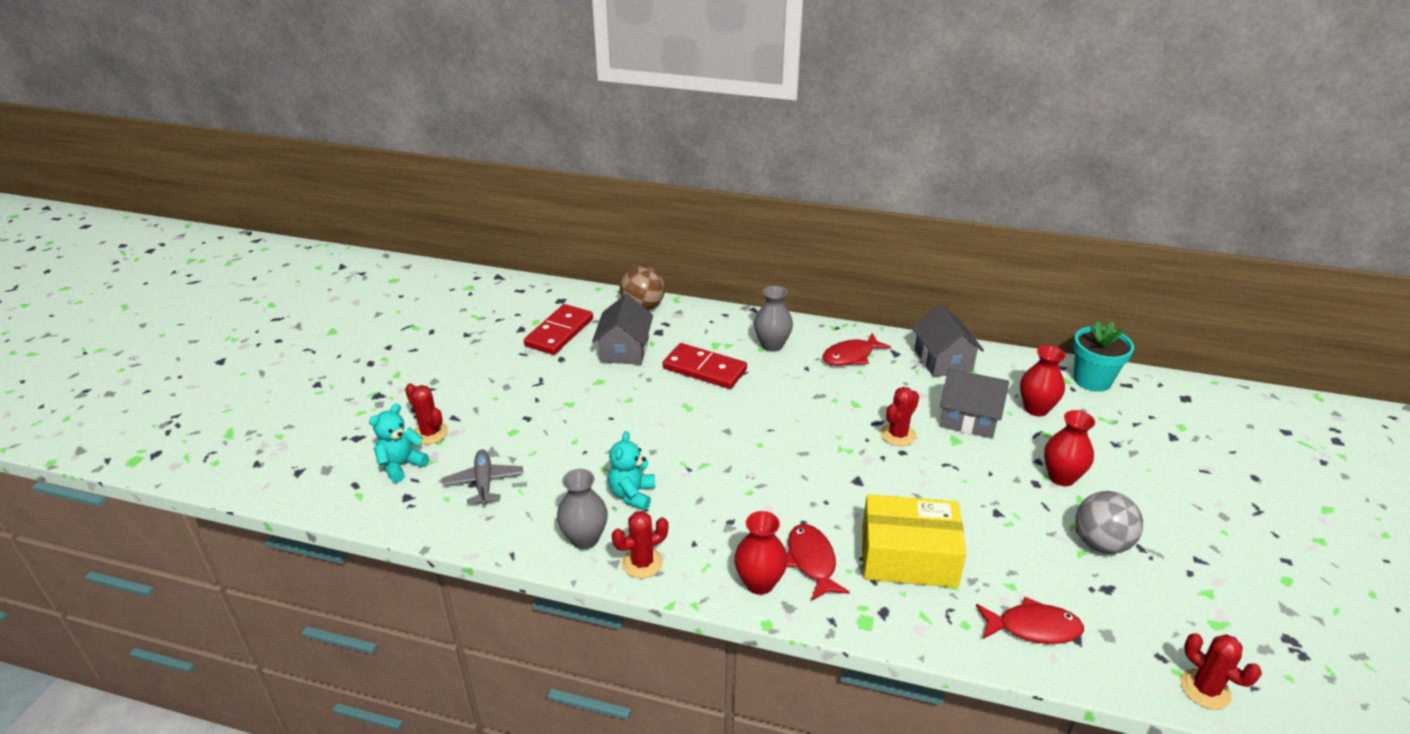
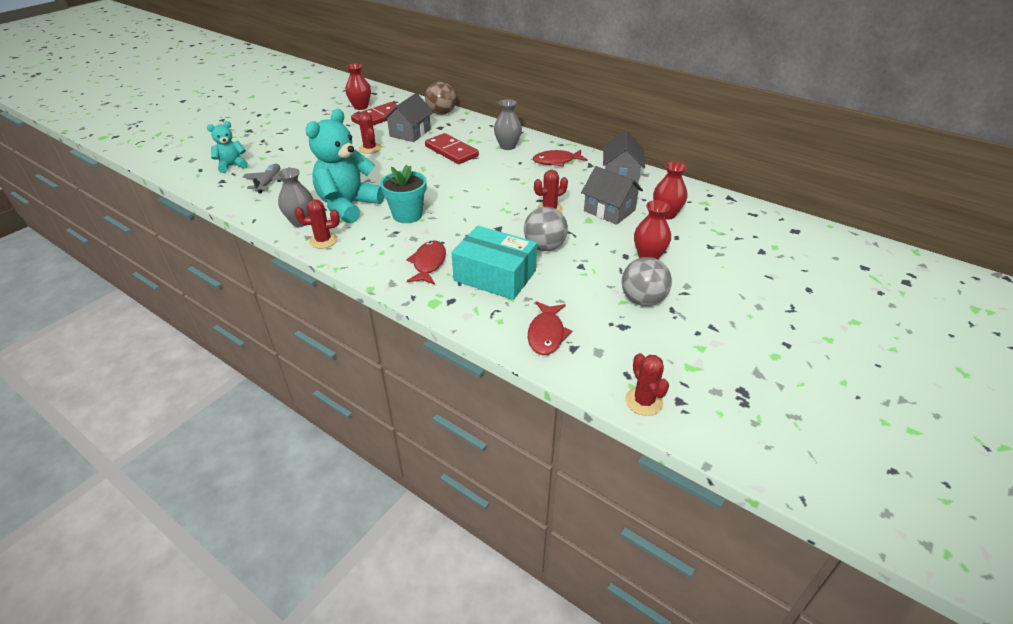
camera: 20 degrees right, 5 degrees up
(430, 433) = (261, 153): red cactus -> red cactus (370, 148)
(632, 495) = (348, 206): turquoise teddy bear -> turquoise teddy bear, size x1.92
(759, 583) = (385, 267): red vase -> red vase (360, 107)
(908, 557) = (495, 276): yellow box -> turquoise box
(934, 495) = (544, 247): none -> grey ball
(1033, 627) = (546, 334): red fish -> red fish turned 75 degrees clockwise
(1092, 380) = (726, 206): turquoise flower pot -> turquoise flower pot (407, 215)

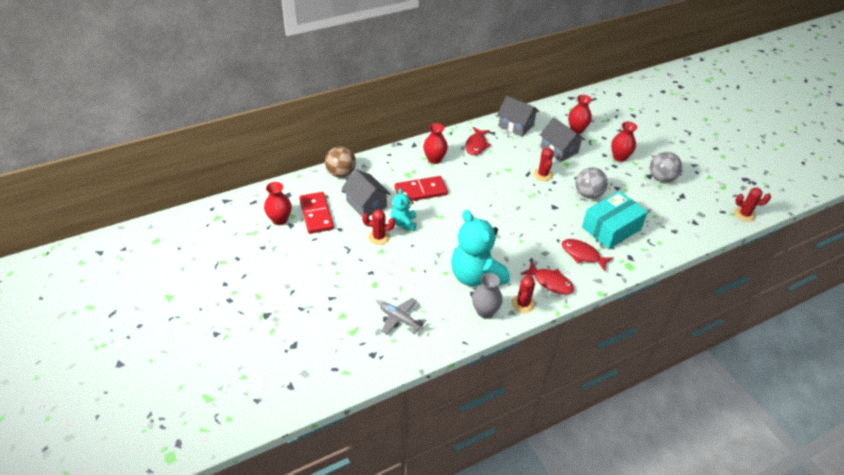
camera: 65 degrees left, 5 degrees up
(232, 165) = (343, 341): turquoise teddy bear -> turquoise teddy bear (403, 223)
(407, 215) = (510, 246): turquoise flower pot -> none
(507, 146) = (434, 159): grey vase -> red vase
(546, 334) = (679, 228): red fish -> red fish (550, 282)
(609, 210) = (559, 150): grey house -> grey house turned 75 degrees clockwise

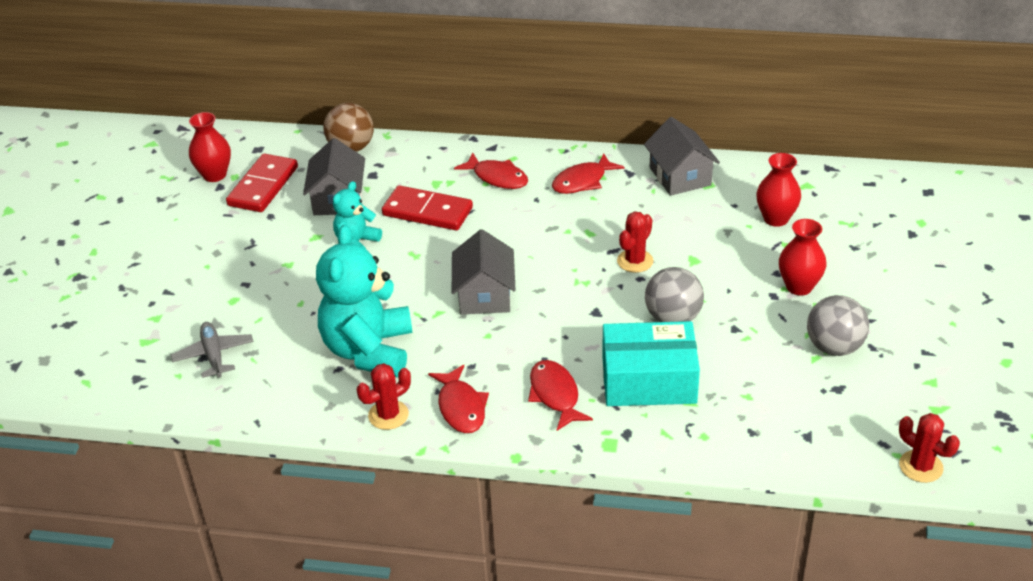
camera: 40 degrees right, 5 degrees down
(379, 237) = (305, 246): red cactus -> none
(434, 159) = (497, 177): red vase -> red fish
(485, 311) = (327, 399): grey vase -> none
(559, 150) = (707, 236): grey house -> grey house (484, 295)

